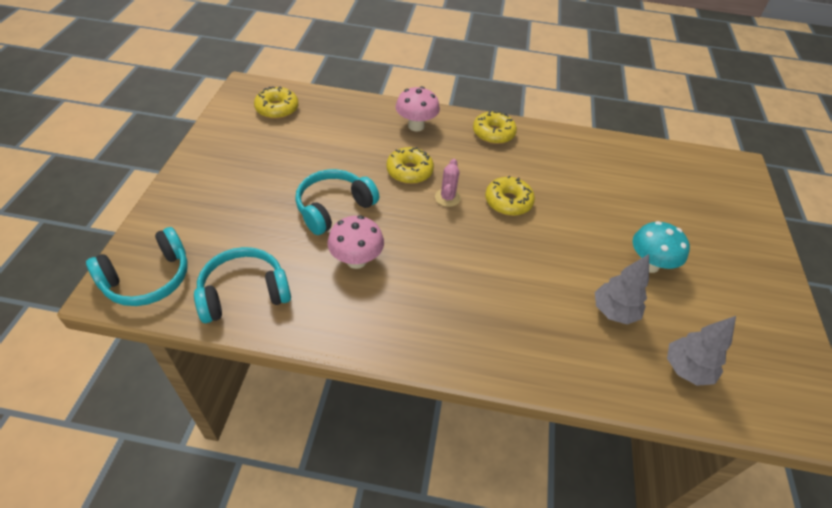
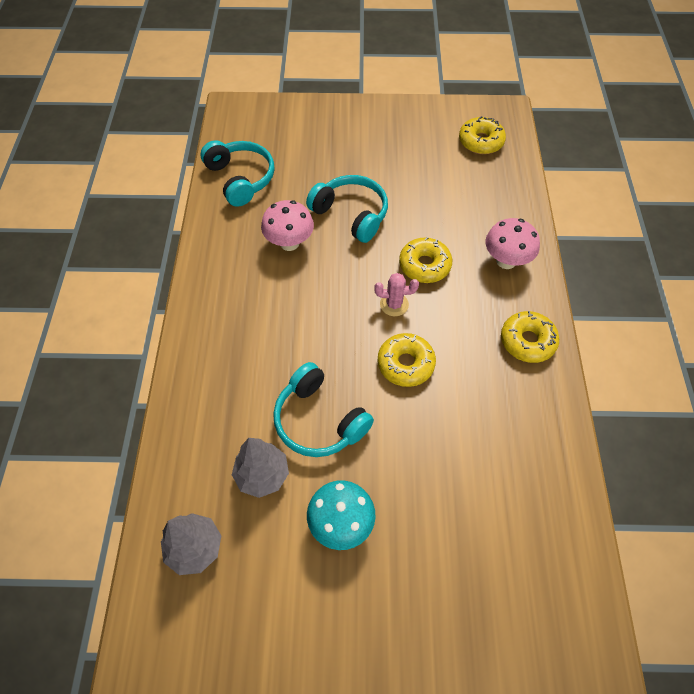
camera: 85 degrees right, 10 degrees up
(148, 278) = (245, 123): turquoise headphones -> turquoise headphones (319, 420)

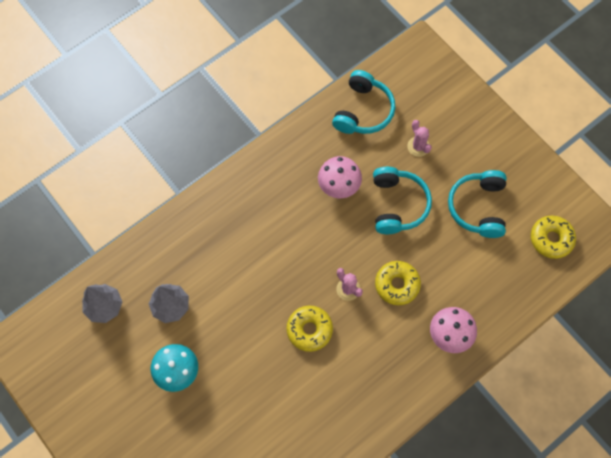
camera: 50 degrees right, 10 degrees up
(314, 166) = (418, 146): none -> pink cactus
(319, 420) = (229, 309): turquoise headphones -> turquoise headphones (478, 207)
(527, 341) = (392, 394): yellow donut -> none

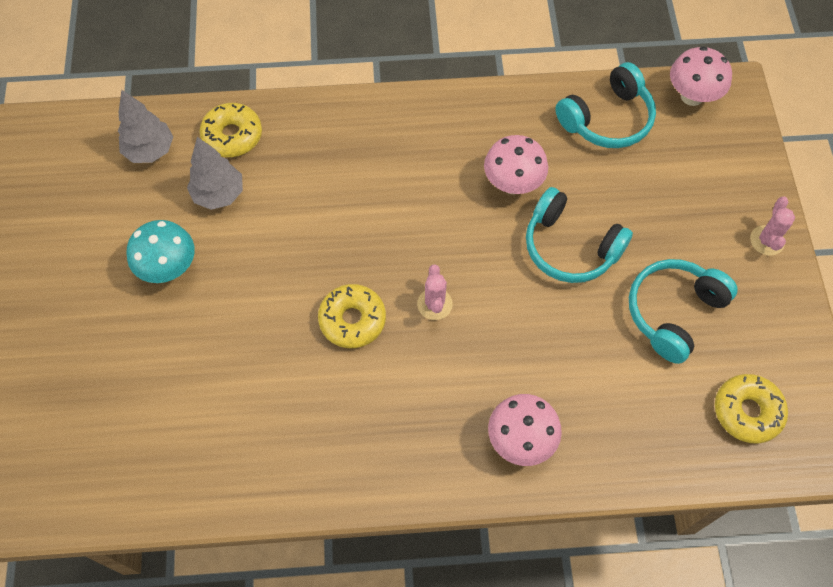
camera: 35 degrees right, 5 degrees down
(397, 205) = (570, 247): turquoise headphones -> turquoise headphones turned 90 degrees clockwise
(397, 285) = (499, 337): yellow donut -> yellow donut (232, 136)
(400, 66) = (691, 96): none -> pink mushroom
(418, 146) = (647, 197): pink cactus -> pink cactus (767, 240)

